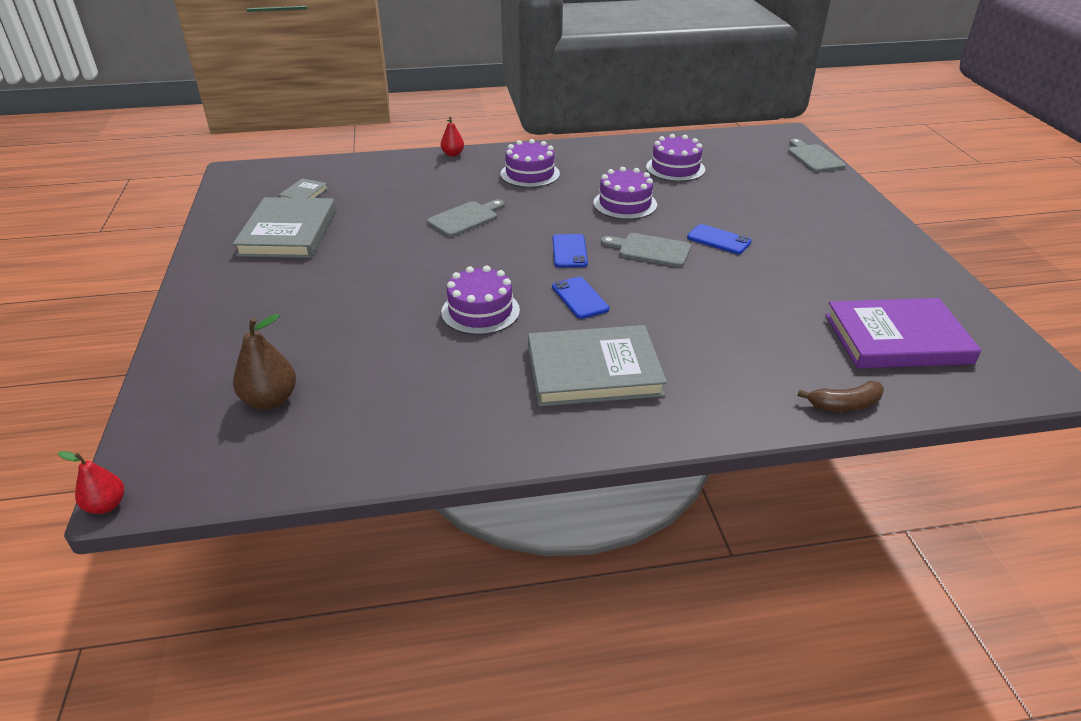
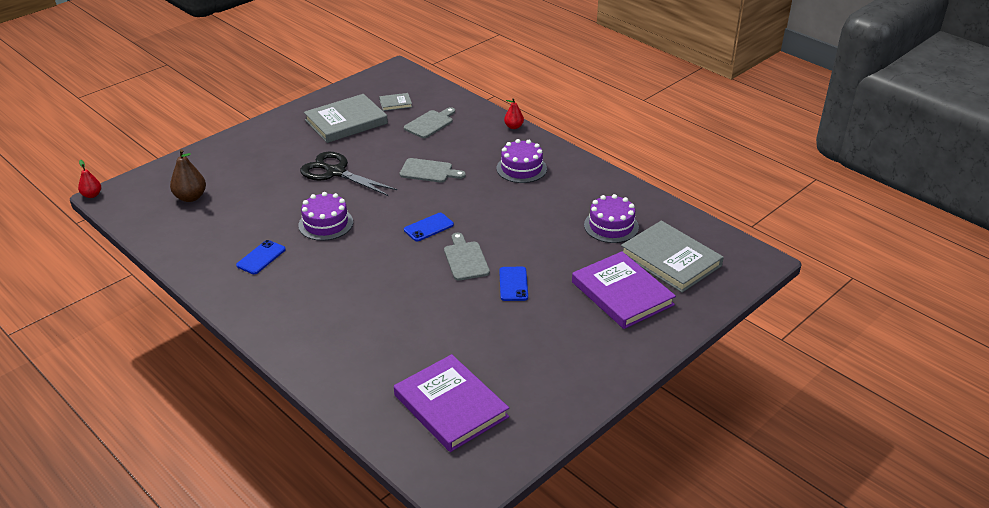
camera: 55 degrees right, 0 degrees up
(383, 271) = (335, 172): none -> black scissors
(580, 298) = (374, 253): blue phone -> blue phone (261, 257)
(593, 371) = (300, 288): grey book -> grey book (670, 260)
(625, 204) = (522, 224): purple cake -> none
(782, 197) = (622, 293): none -> purple book
(813, 157) = (725, 289): grey cutting board -> grey cutting board (430, 123)
(844, 405) = (346, 399): brown banana -> none

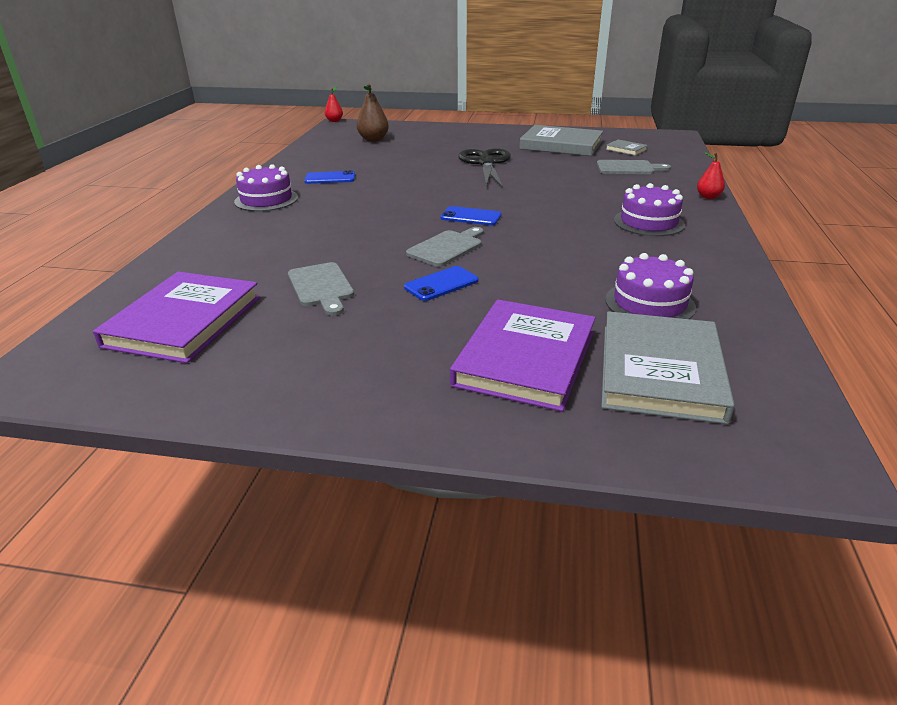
camera: 55 degrees right, 5 degrees down
(325, 223) = (409, 182): purple cake -> purple cake (266, 200)
(429, 171) = (557, 190): grey cutting board -> grey cutting board (321, 287)

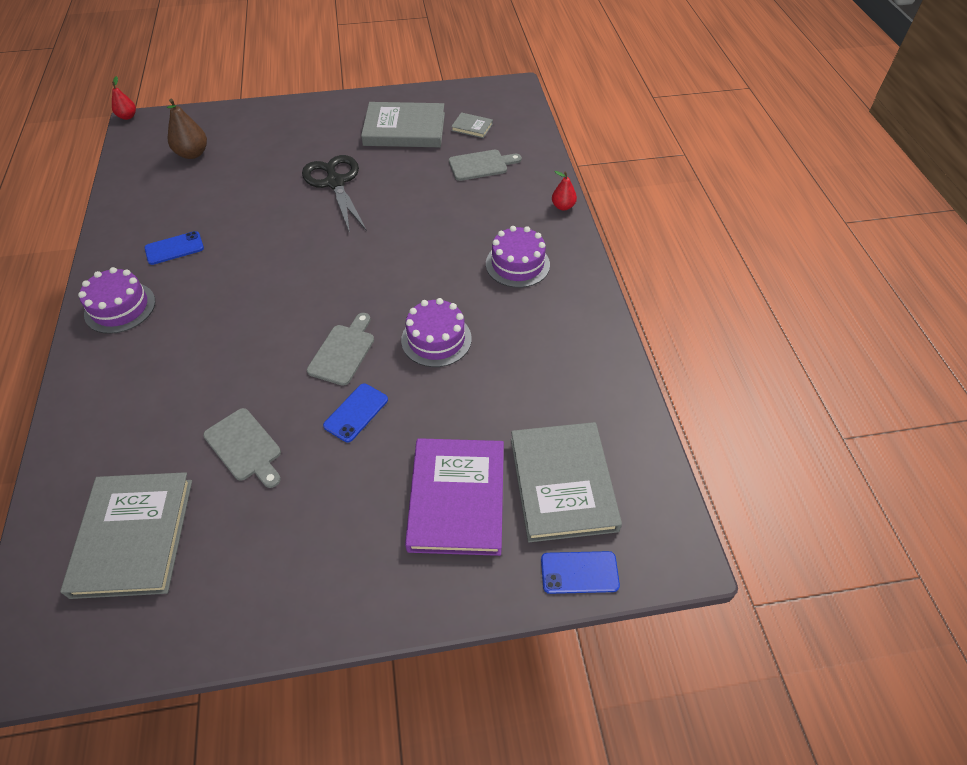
camera: 20 degrees left, 20 degrees up
(184, 321) = (133, 536): purple book -> grey book
(471, 217) = (350, 292): blue phone -> blue phone (579, 572)
(649, 303) = (539, 394): purple cake -> purple cake (436, 339)

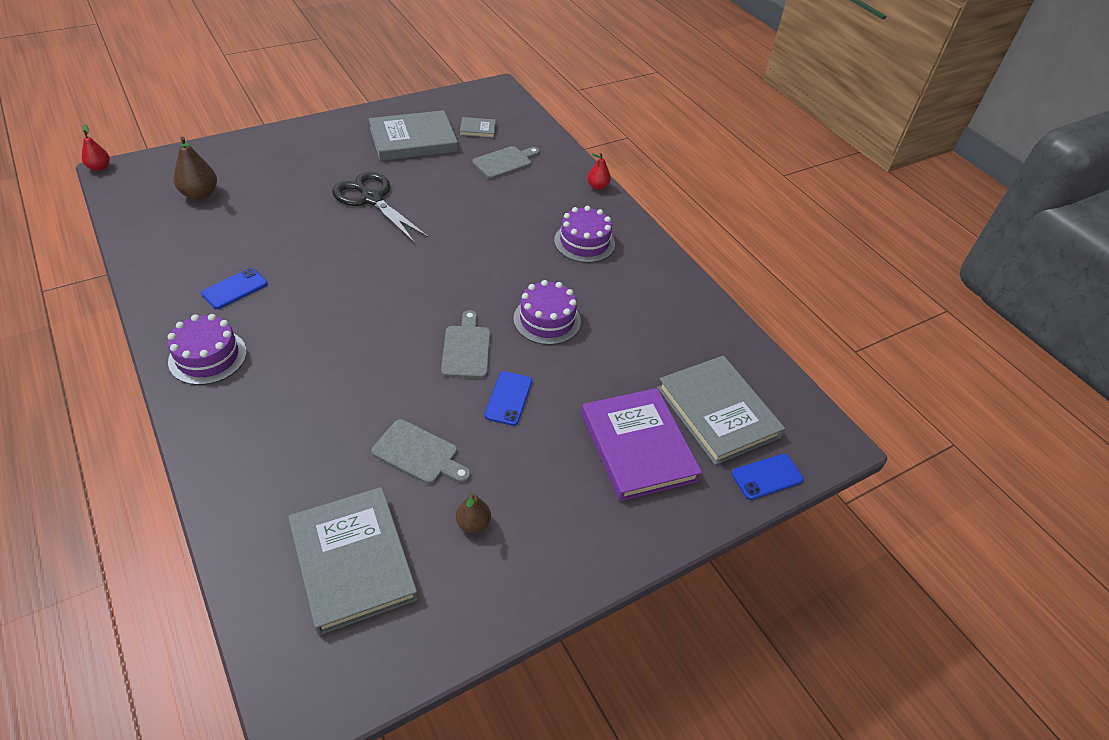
camera: 25 degrees left, 5 degrees down
(256, 532) = (473, 523): none -> brown pear

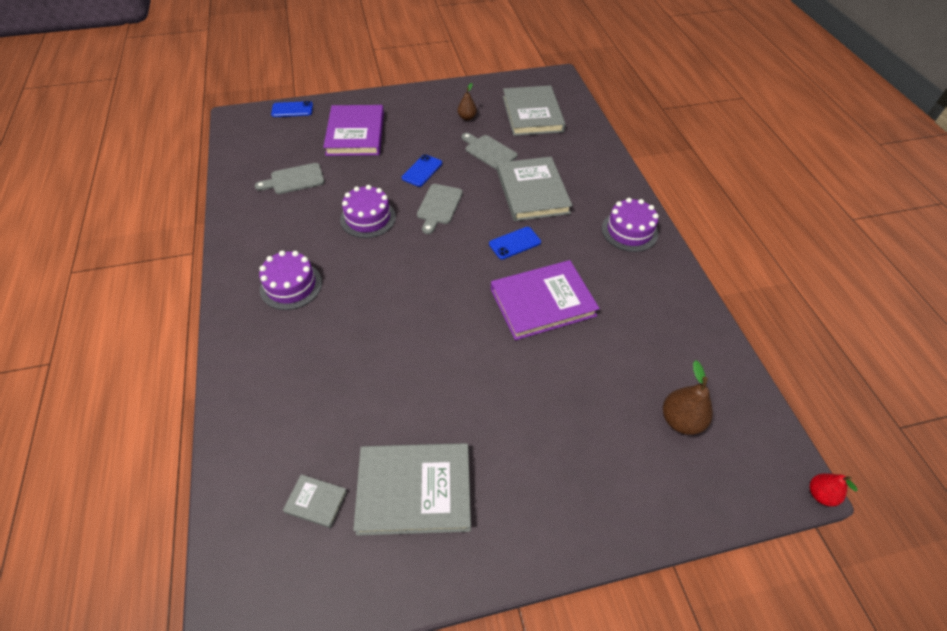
camera: 160 degrees left, 5 degrees up
(235, 289) = (619, 286): blue phone -> blue phone (514, 243)
(323, 262) = (542, 302): none -> purple book
(371, 199) = (487, 380): black scissors -> none
(505, 162) = (311, 421): grey cutting board -> grey cutting board (294, 179)
(597, 186) = (226, 358): red pear -> none
(717, 412) = (291, 142): grey book -> grey book (532, 192)

